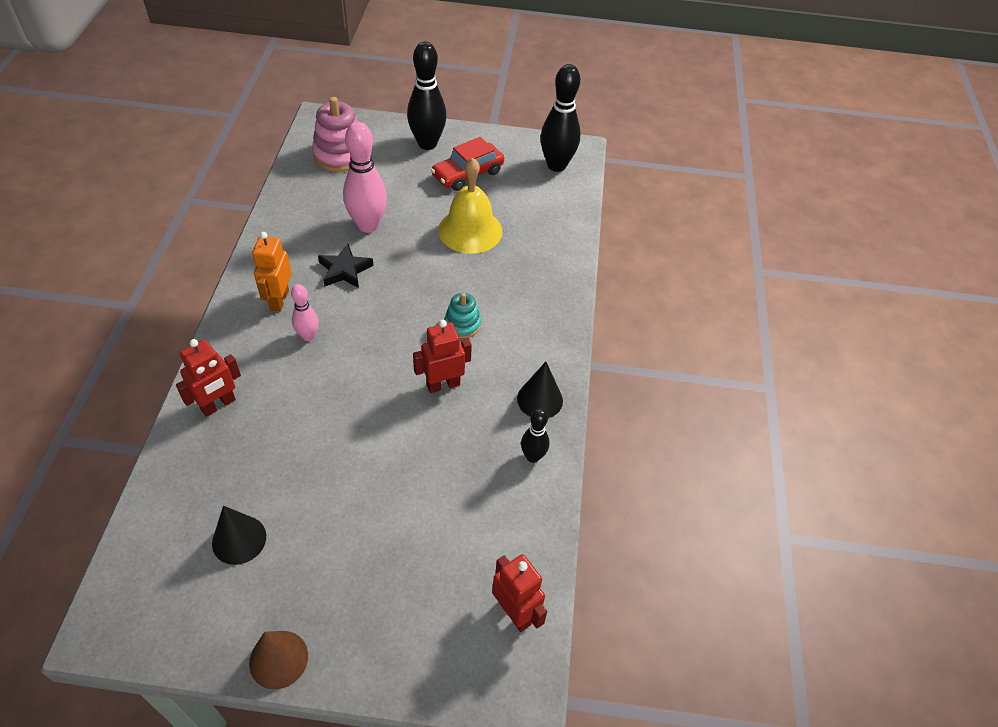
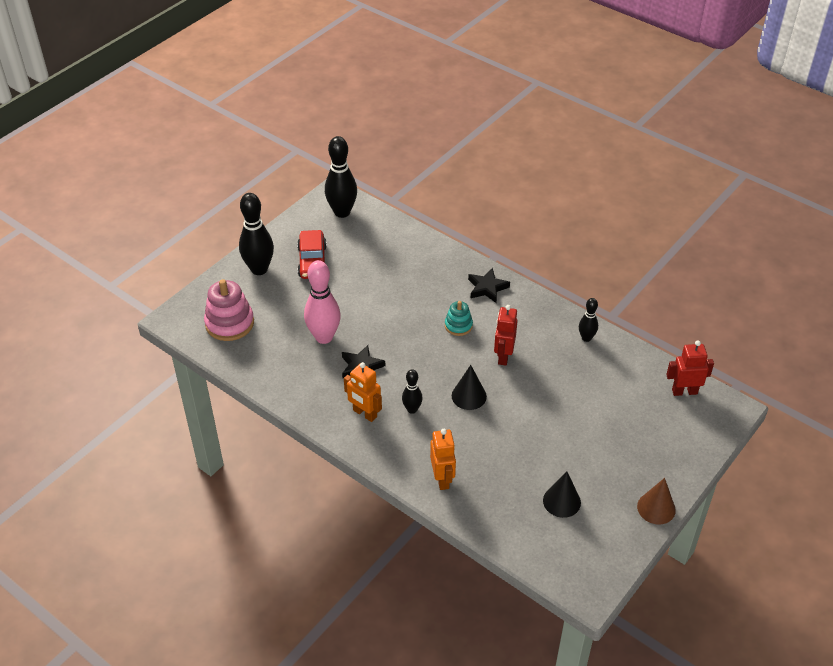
camera: 55 degrees left, 5 degrees down
(218, 405) = (442, 479): red robot -> orange robot
(308, 336) = (412, 409): pink bowling pin -> black bowling pin
(470, 230) = (373, 285): yellow bell -> none
(540, 399) = (546, 316): black cone -> black cone (469, 396)
(542, 325) = (487, 288): none -> black star

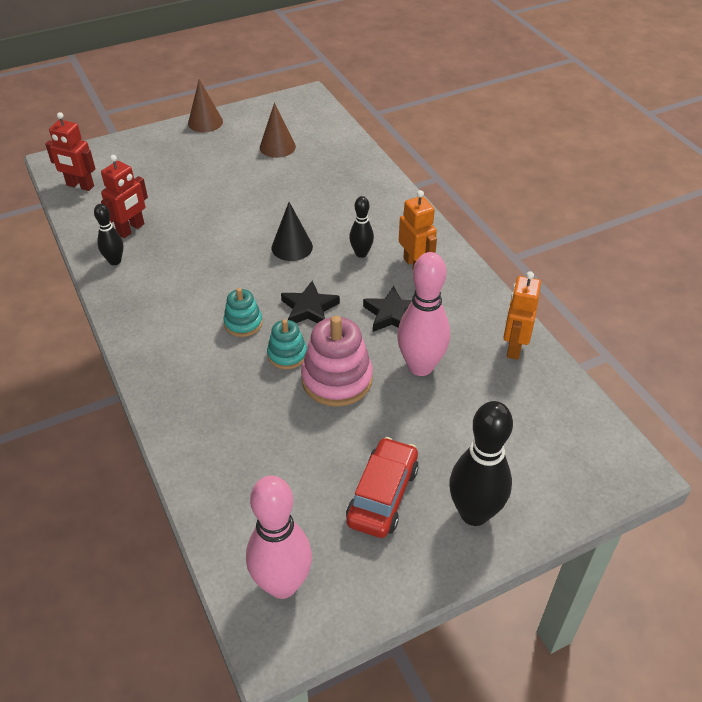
camera: 155 degrees left, 0 degrees up
(229, 323) = (546, 432): pink stacking toy -> pink stacking toy (337, 379)
(342, 212) = (282, 584): black bowling pin -> pink bowling pin
(414, 315) = (287, 355): none -> turquoise stacking toy
(442, 479) = (370, 190): orange robot -> orange robot (514, 347)
(487, 288) = (167, 358): black star -> black star (309, 308)
(503, 356) = (221, 273): red robot -> red robot (131, 229)
(561, 501) = (277, 147): black cone -> brown cone

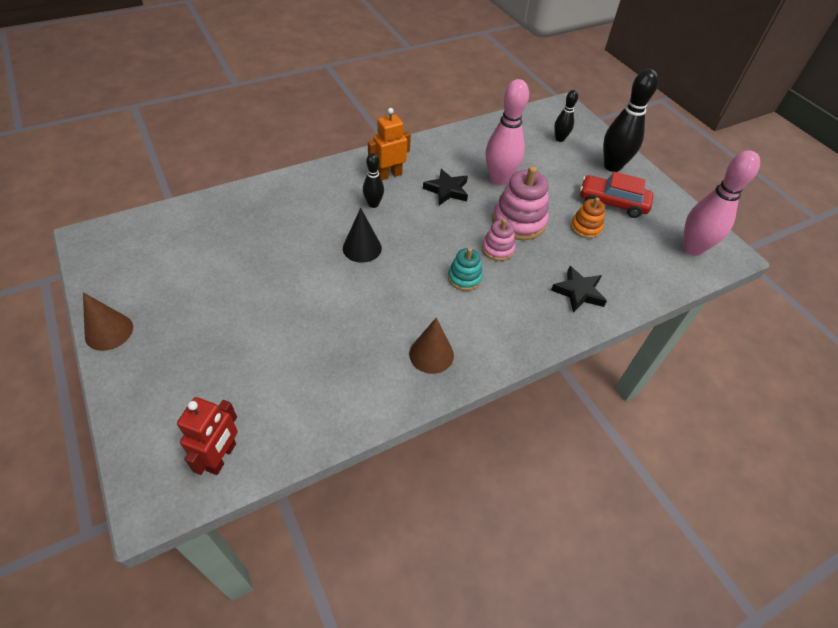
camera: 95 degrees left, 5 degrees up
(115, 261) = (378, 391): black bowling pin -> black bowling pin (559, 139)
(131, 229) = (322, 383): red robot -> none
(277, 147) = (188, 261): brown cone -> brown cone (431, 354)
(287, 355) = (497, 249): turquoise stacking toy -> pink stacking toy
(309, 308) = (443, 236): black star -> black star (578, 292)
(327, 451) = (585, 227): none -> orange stacking toy
(514, 347) = (474, 136): orange robot -> none

